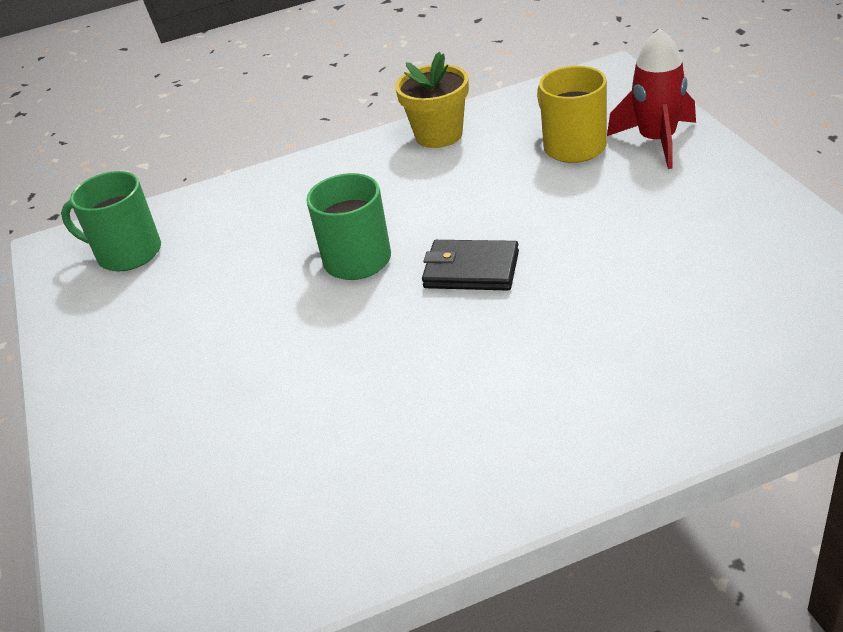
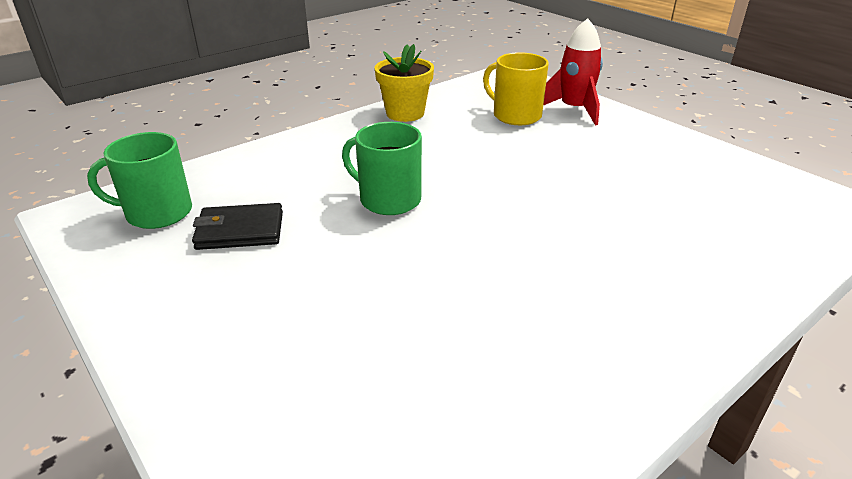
camera: 25 degrees left, 5 degrees down
(471, 270) = (494, 199): black wallet -> black wallet (240, 231)

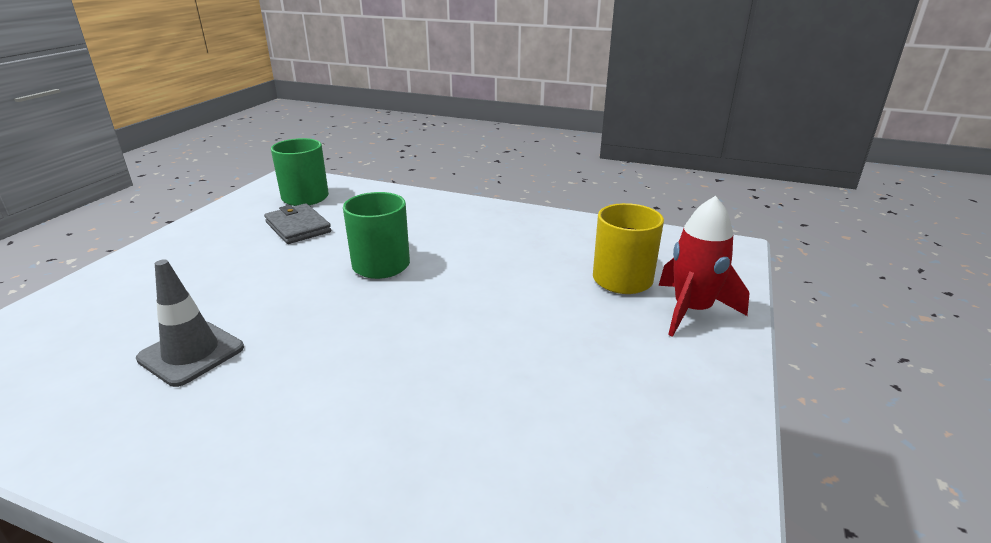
camera: 60 degrees right, 5 degrees down
(240, 231) = (298, 227): black wallet -> grey wallet
(405, 113) = (549, 225): yellow flower pot -> none
(461, 335) = (191, 353): none -> grey traffic cone

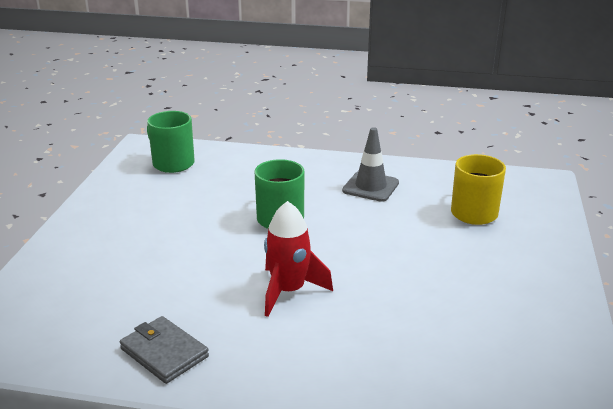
camera: 10 degrees left, 0 degrees up
(191, 353) = (177, 301): grey traffic cone -> grey traffic cone (370, 187)
(298, 227) = (187, 192): grey wallet -> grey wallet (164, 353)
(692, 310) = (532, 232): red rocket -> red rocket (288, 291)

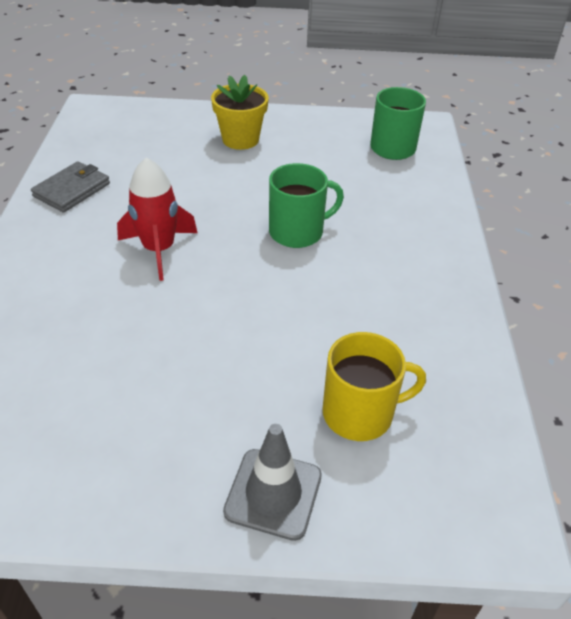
camera: 80 degrees right, 15 degrees up
(116, 237) = (240, 139): none -> yellow flower pot
(370, 187) = (398, 302): grey traffic cone -> grey traffic cone (273, 493)

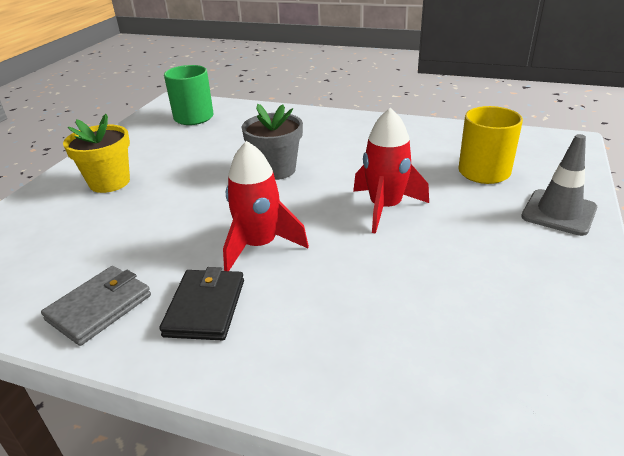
camera: 70 degrees left, 10 degrees down
(72, 190) = (99, 307): grey wallet -> grey wallet turned 75 degrees clockwise
(74, 239) = (205, 307): none -> black wallet
(243, 326) = (385, 207): none -> red rocket
(297, 232) = (276, 170): green mug -> grey flower pot

